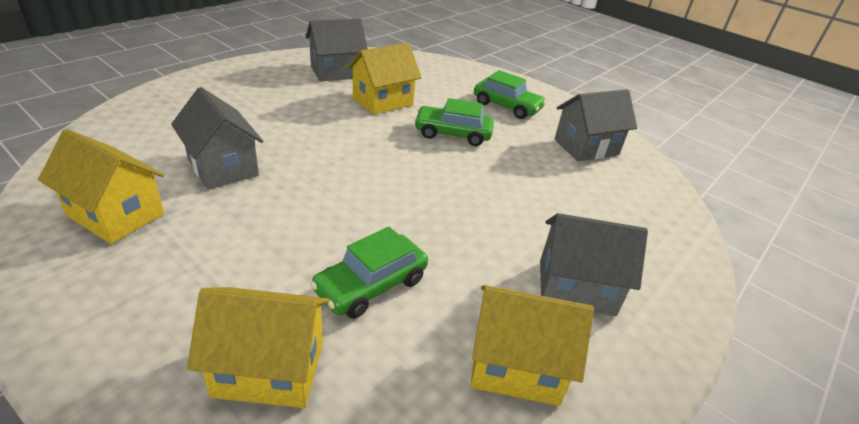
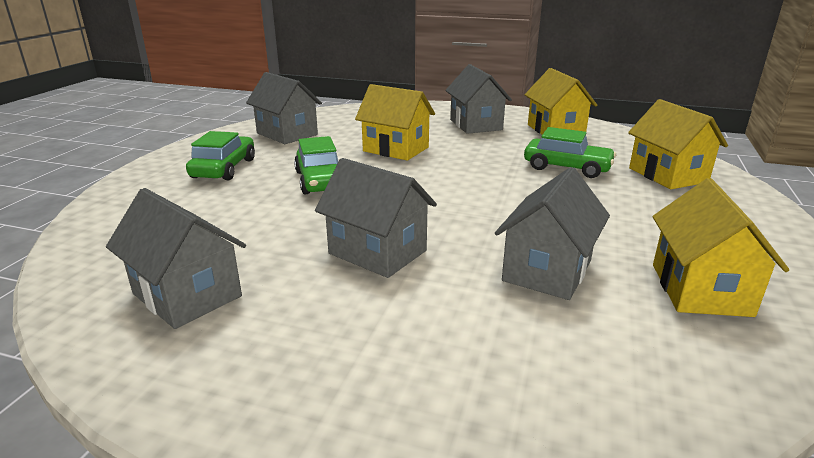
camera: 110 degrees left, 10 degrees down
(319, 122) = (377, 252): none -> grey house
(383, 101) = (273, 231): yellow house -> yellow house (396, 149)

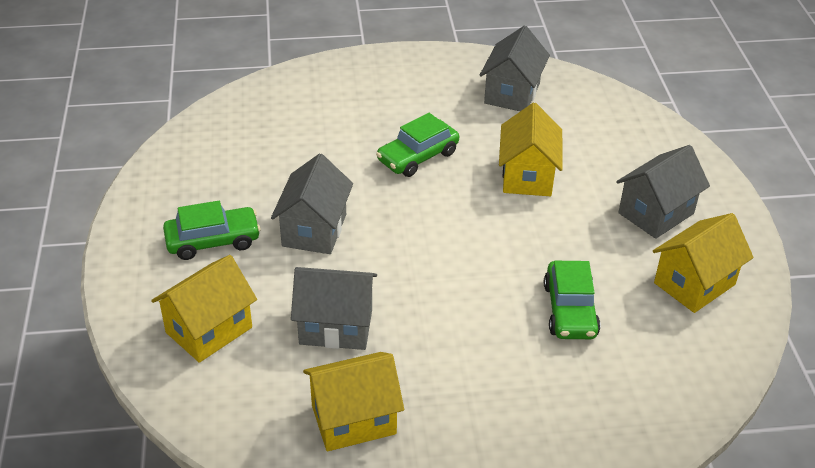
camera: 65 degrees right, 15 degrees up
(187, 295) = (218, 168): grey house -> none
(224, 168) = (405, 95): green car -> green car (213, 241)
(668, 175) = (608, 395): yellow house -> yellow house (209, 330)

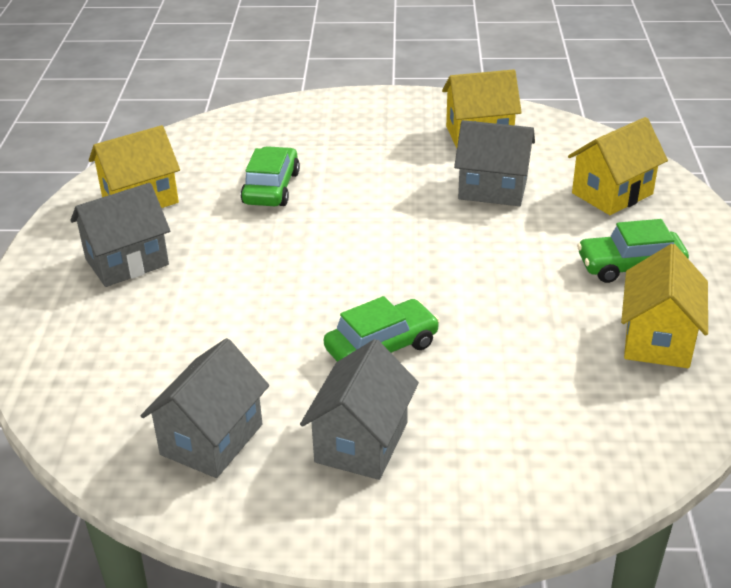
camera: 170 degrees left, 5 degrees down
(314, 230) = (517, 269): grey house -> grey house (361, 442)
(527, 176) = (250, 312): yellow house -> yellow house (657, 339)

